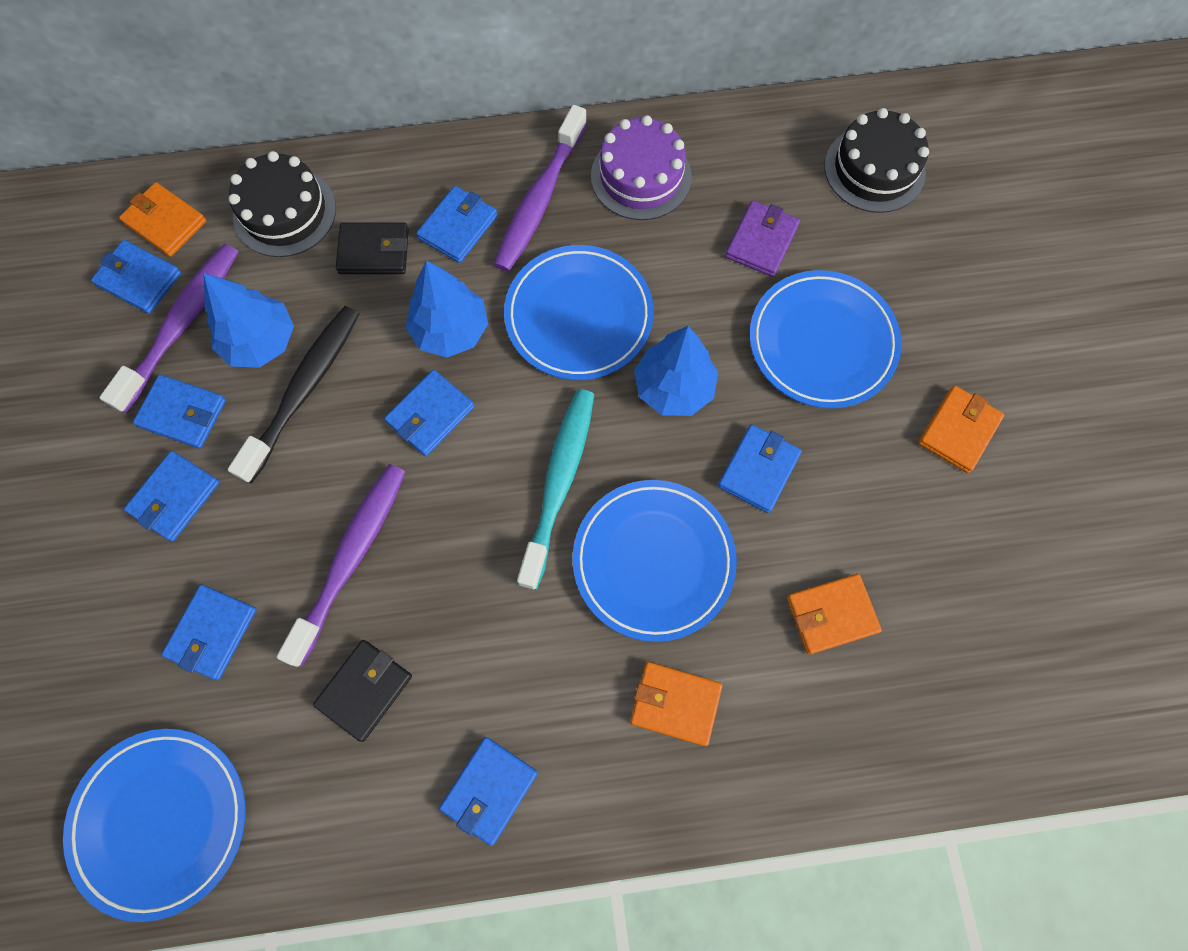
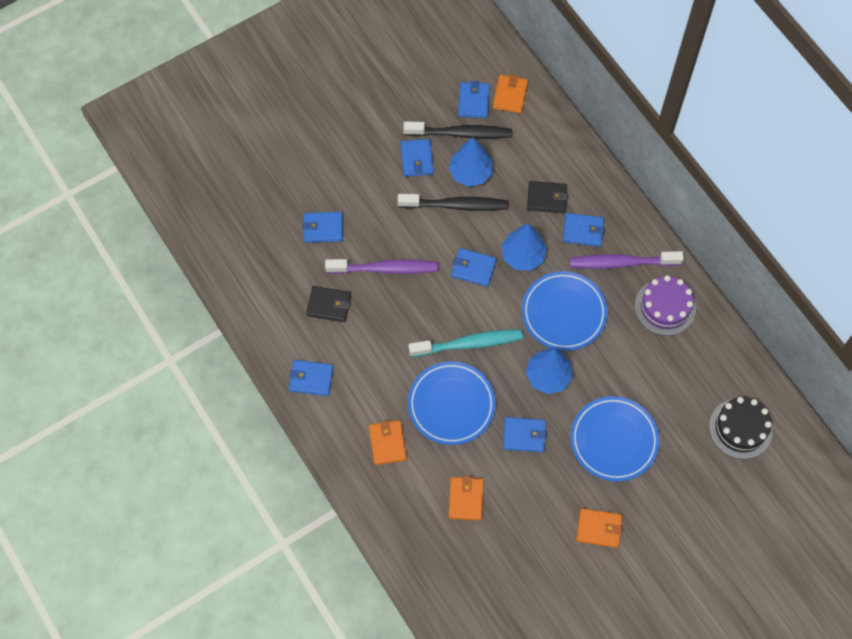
camera: 65 degrees right, 5 degrees down
(161, 820) = (237, 252): blue plate -> none
(175, 497) = (375, 179): blue wallet -> none
(182, 324) = (461, 133): purple toothbrush -> black toothbrush
(284, 212) = (546, 146): black cake -> none
(374, 251) = (547, 198): black wallet -> black wallet turned 60 degrees counterclockwise
(761, 241) = (659, 385): purple wallet -> none
(831, 614) = (466, 499): orange wallet -> orange wallet turned 45 degrees clockwise

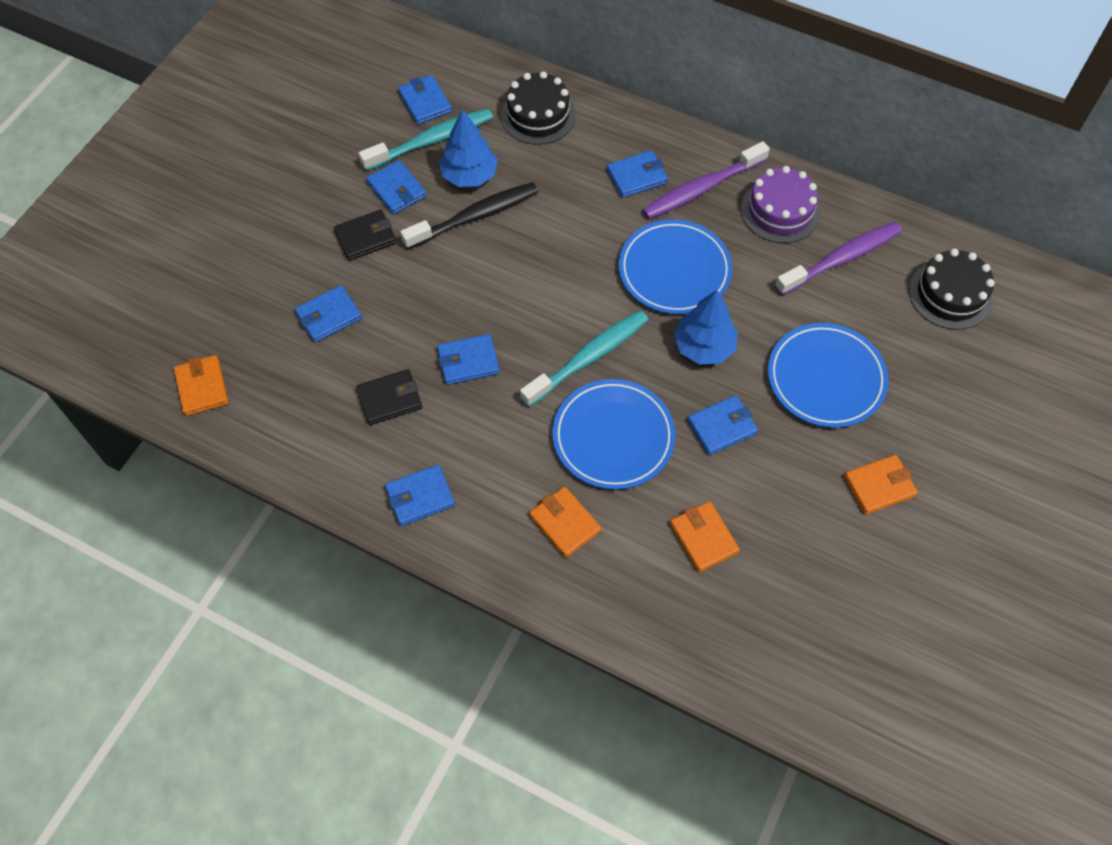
camera: 30 degrees left, 5 degrees down
(385, 269) = (434, 324): purple toothbrush -> purple toothbrush (841, 259)
(461, 133) = (431, 141): black toothbrush -> turquoise toothbrush
(473, 268) = (539, 273): blue wallet -> blue wallet (468, 361)
(510, 95) = (463, 78): orange wallet -> orange wallet (202, 387)
(523, 255) = (587, 233): blue tree -> none
(544, 150) = (538, 115): none -> black cake
(547, 198) = (574, 162): black wallet -> black wallet (366, 237)

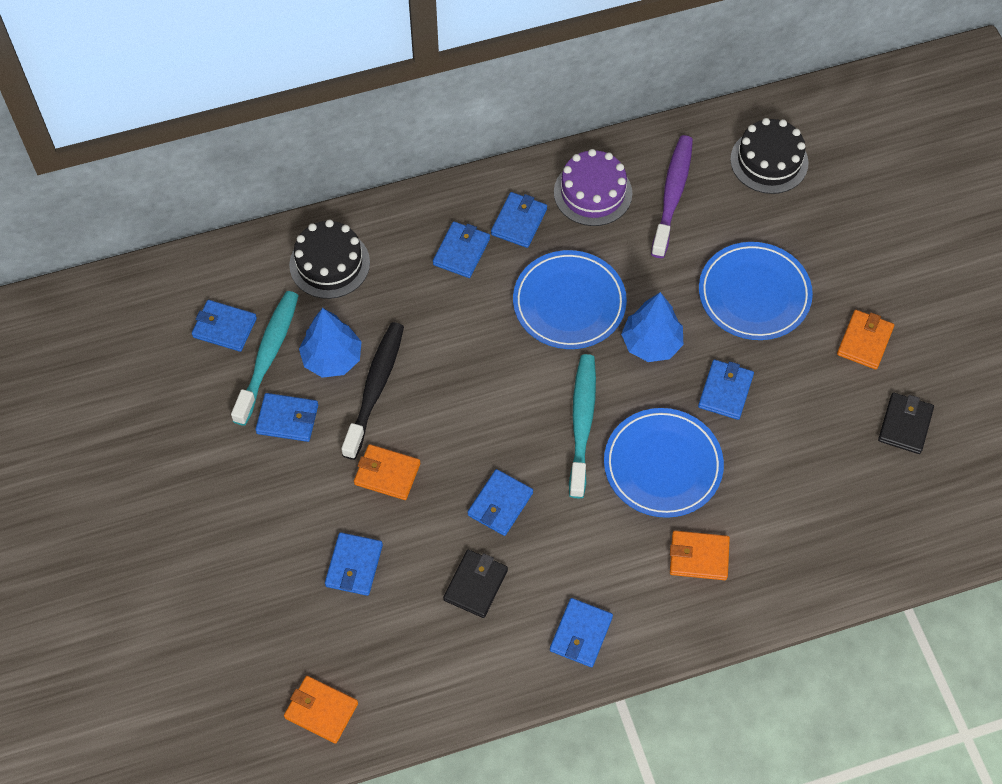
camera: 45 degrees left, 0 degrees up
(366, 237) = (308, 479): black wallet -> black wallet (905, 425)
(701, 189) = (519, 222): purple toothbrush -> blue wallet
(703, 538) = (797, 480): orange wallet -> orange wallet (387, 474)

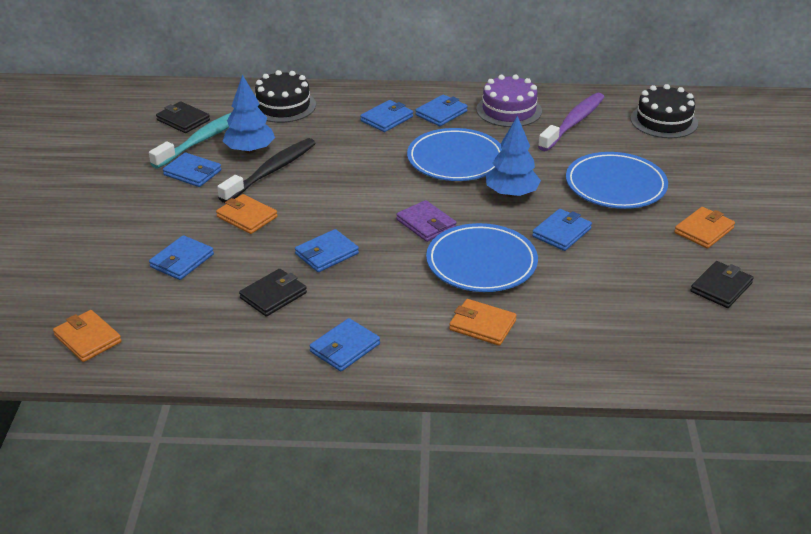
camera: 20 degrees right, 25 degrees down
(224, 327) = (183, 120): blue wallet -> black wallet
(582, 423) = (426, 224): turquoise toothbrush -> purple wallet

